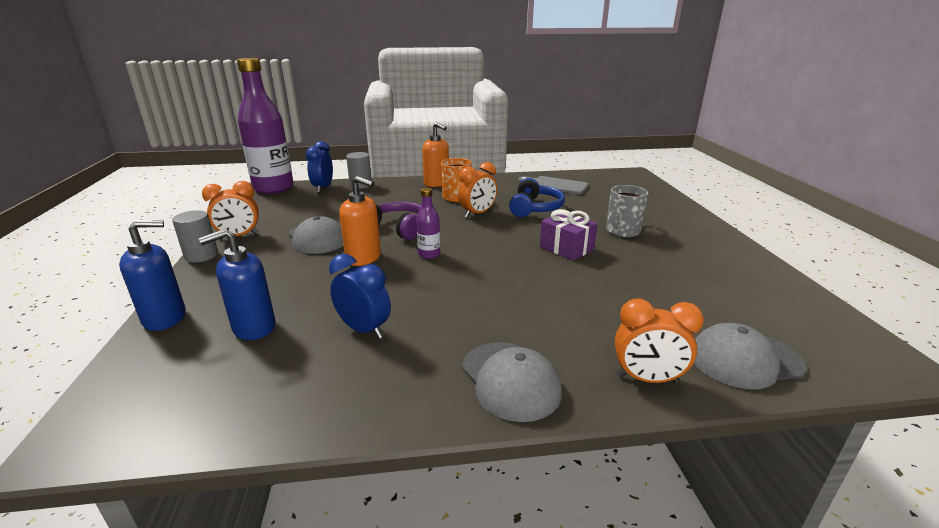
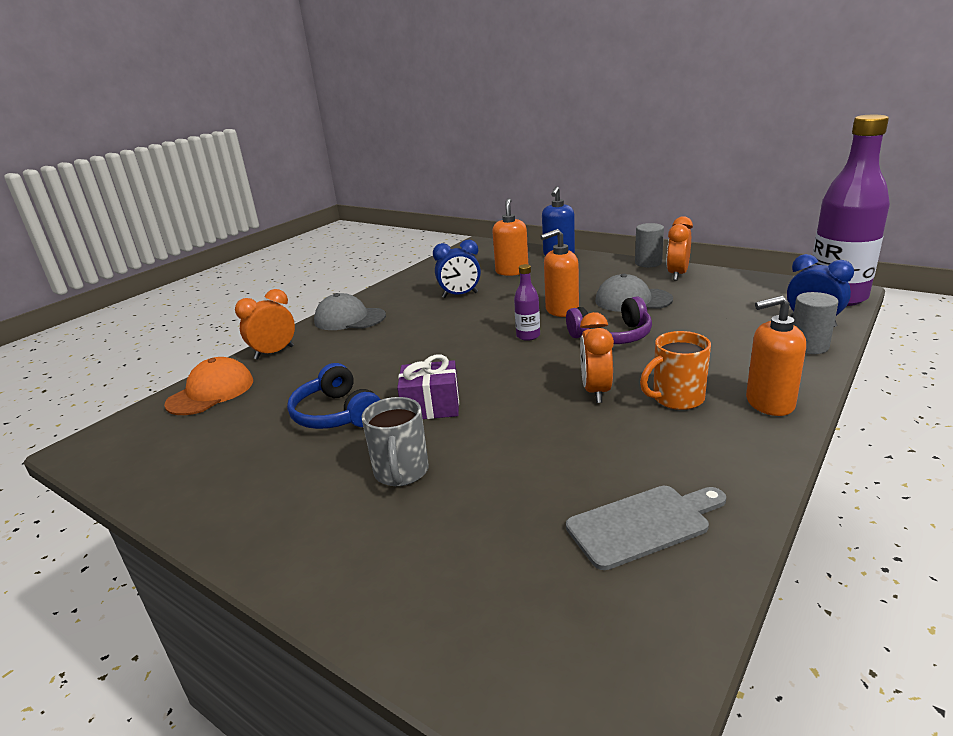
camera: 135 degrees right, 0 degrees up
(253, 327) = (512, 271): blue soap dispenser -> orange soap dispenser
(535, 208) = (561, 442): blue headphones -> blue headphones (336, 414)
(745, 360) = (211, 392): grey cap -> orange cap

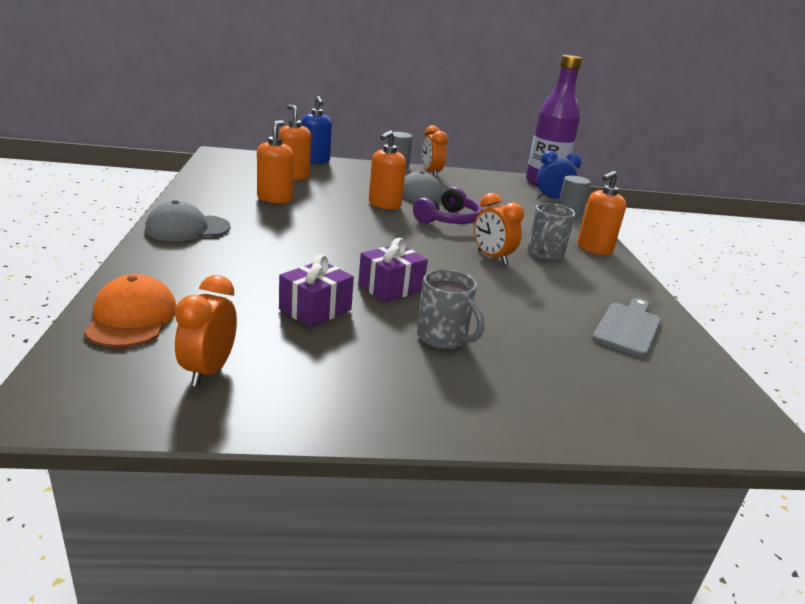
camera: 45 degrees left, 0 degrees up
(274, 353) = (148, 269): orange clock -> orange clock (208, 371)
(336, 414) = (315, 310): blue headphones -> purple gift
(460, 295) = (275, 199): blue clock -> orange soap dispenser
(528, 336) = (387, 226): purple bottle -> none
(676, 398) = (544, 254): orange mug -> grey mug

